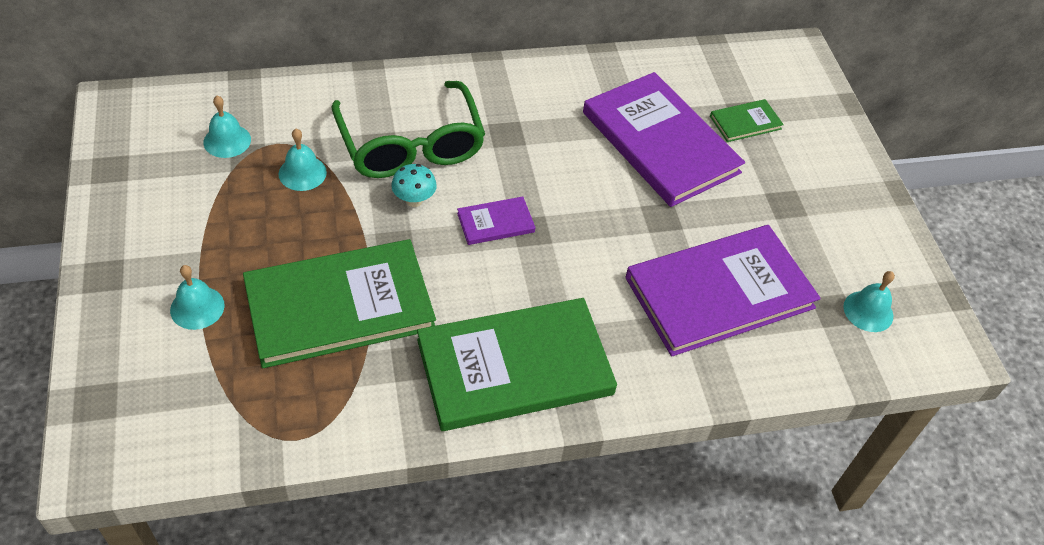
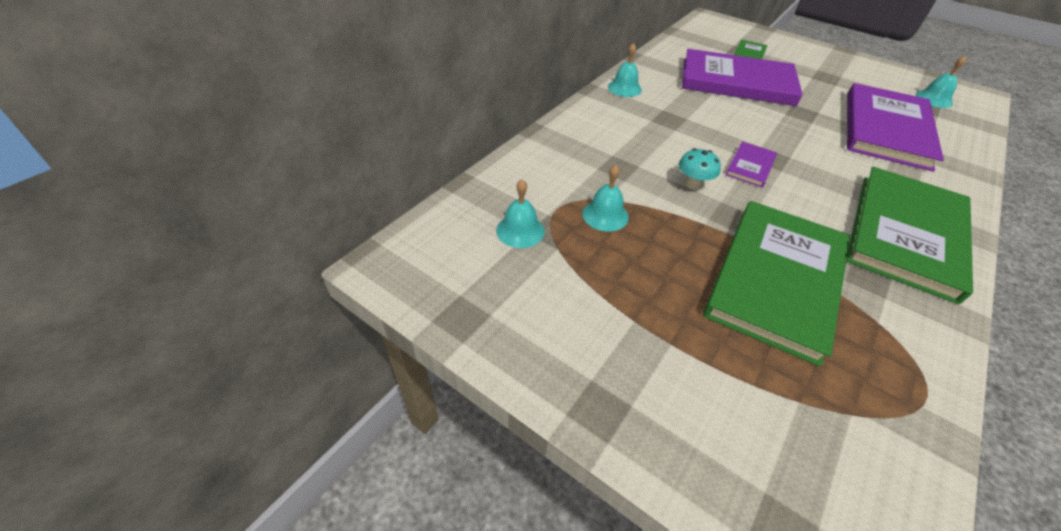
camera: 40 degrees left, 5 degrees down
(197, 307) = (706, 365): turquoise bell -> turquoise bell (624, 88)
(410, 145) = (635, 156): green glasses -> none

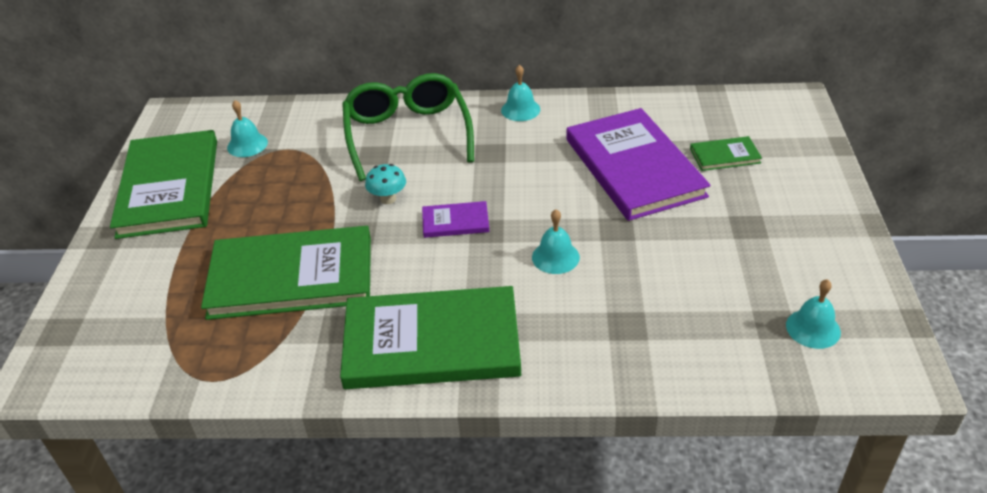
camera: 60 degrees right, 5 degrees down
(542, 316) = (169, 187): none -> green book
(605, 141) = (407, 134): none -> green glasses
(605, 215) = (300, 172): turquoise bell -> turquoise bell (555, 257)
(886, 129) = (656, 298): purple book -> none

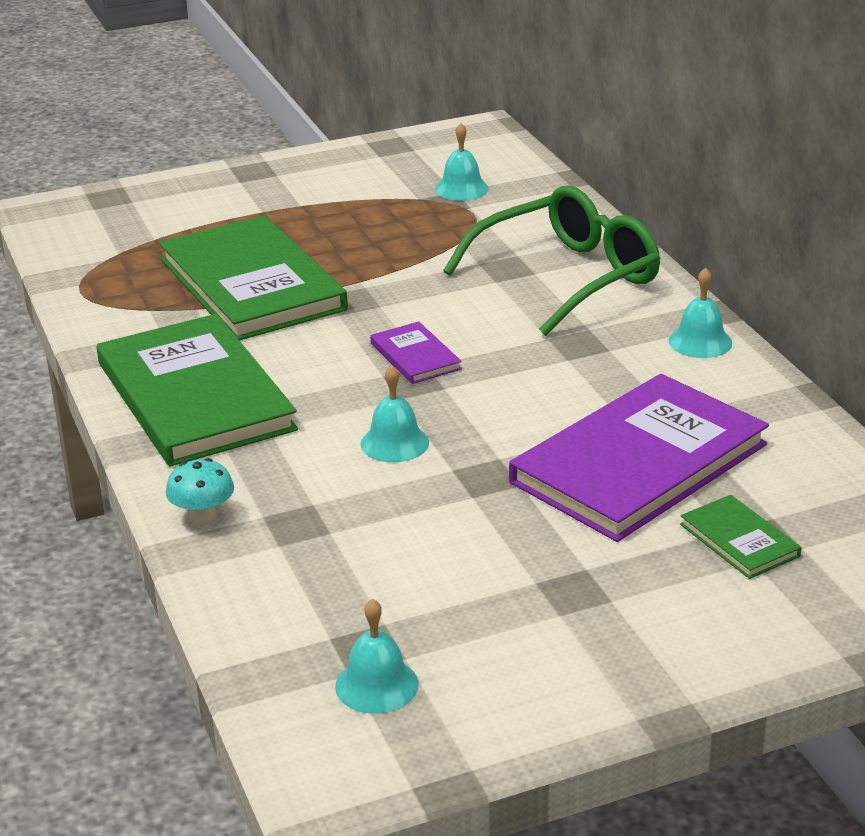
camera: 65 degrees right, 10 degrees down
(169, 187) = (352, 173): green book -> none
(388, 199) = (426, 301): turquoise mushroom -> turquoise mushroom (203, 518)

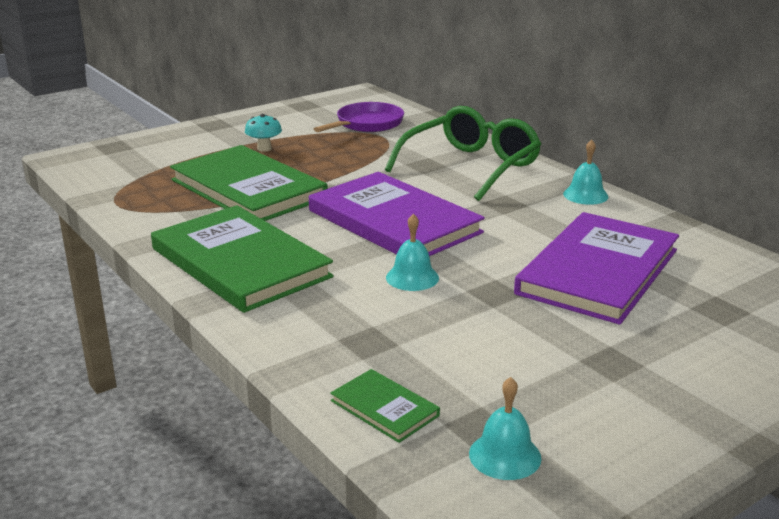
camera: 15 degrees left, 5 degrees down
(203, 518) = (289, 346): turquoise mushroom -> turquoise mushroom (264, 148)
(415, 356) = (394, 221): purple book -> purple book, size x2.30
(461, 188) = (367, 124): turquoise bell -> purple pan
(739, 540) = (704, 313): green book -> green book (384, 408)

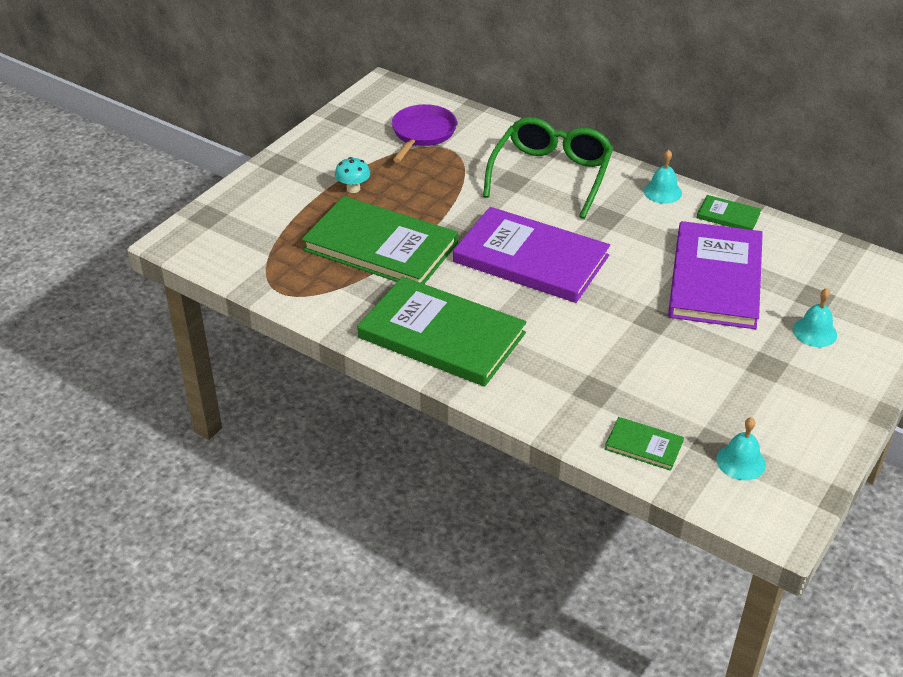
camera: 20 degrees left, 15 degrees up
(412, 277) = (585, 318): turquoise bell -> turquoise bell (814, 332)
(651, 224) = (728, 216): none -> green book

